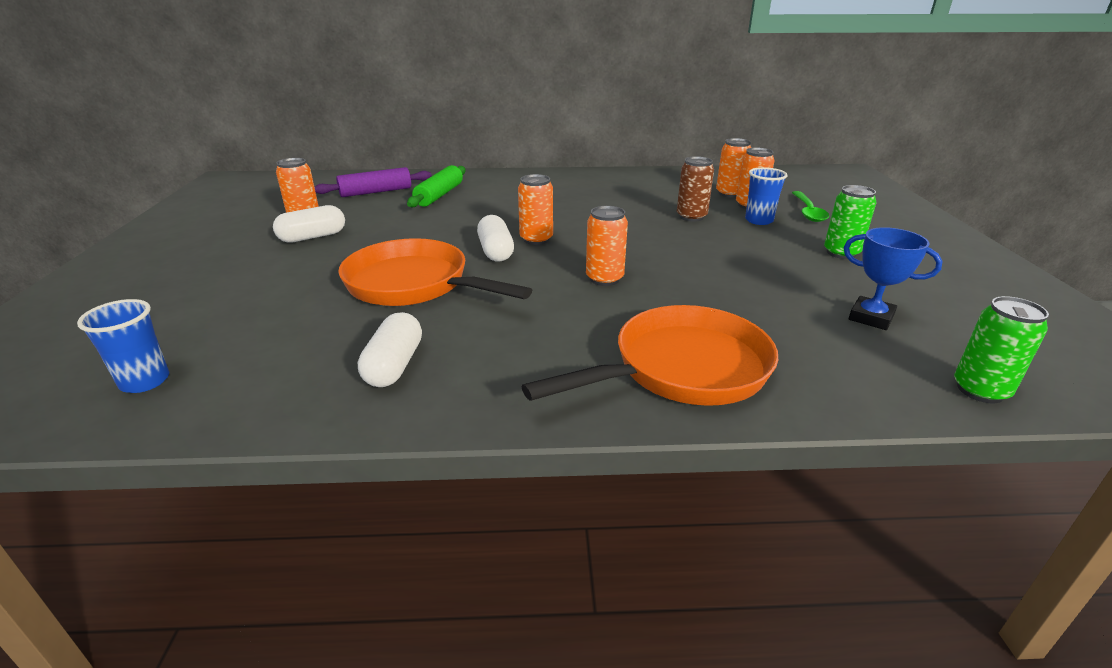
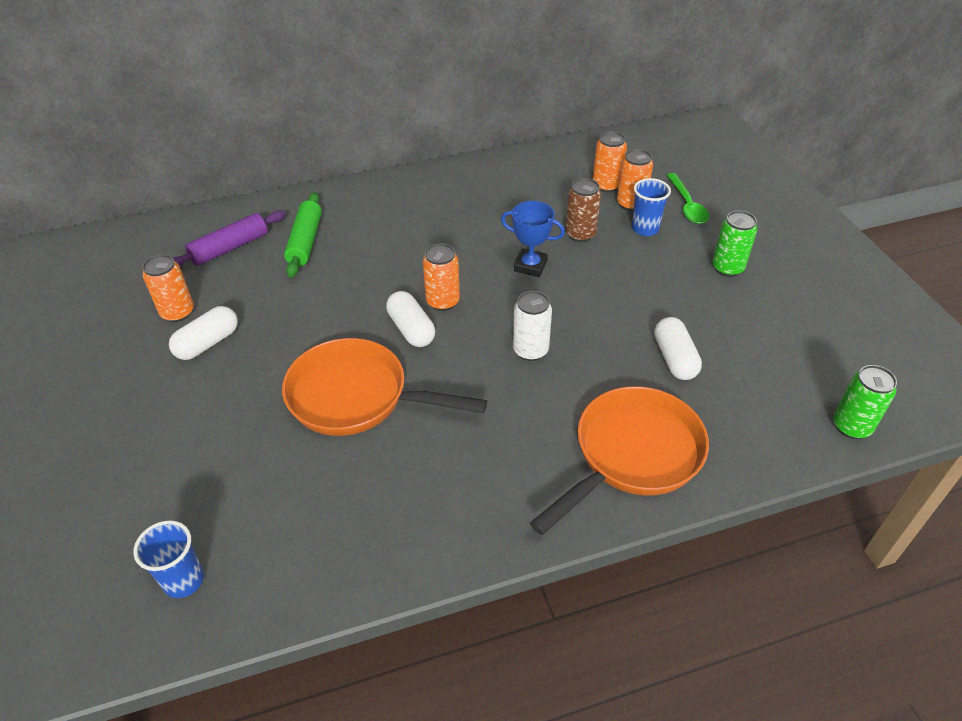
camera: 15 degrees left, 15 degrees up
(394, 365) = (395, 507): white capsule -> white capsule (674, 358)
(604, 279) = (530, 350): orange can -> white can
(871, 318) = (764, 356): blue trophy -> blue trophy (530, 266)

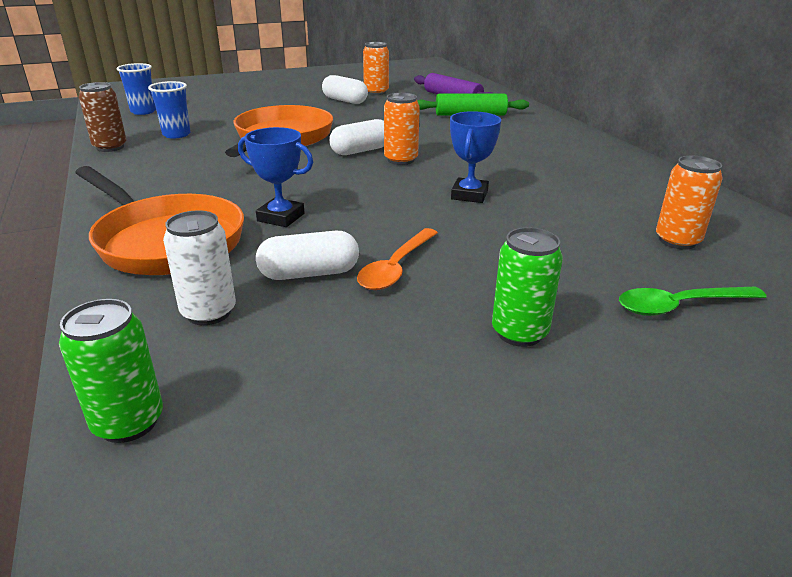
camera: 85 degrees right, 15 degrees down
(530, 350) = (330, 195): white can -> white can (209, 312)
(579, 381) = (281, 217): none -> blue trophy
(580, 234) = (546, 222): brown can -> brown can (110, 147)
(631, 204) = (644, 257): orange can -> none
(645, 229) = (586, 266): blue cup -> blue cup (176, 134)
(660, 314) = (396, 268): none -> orange spoon

